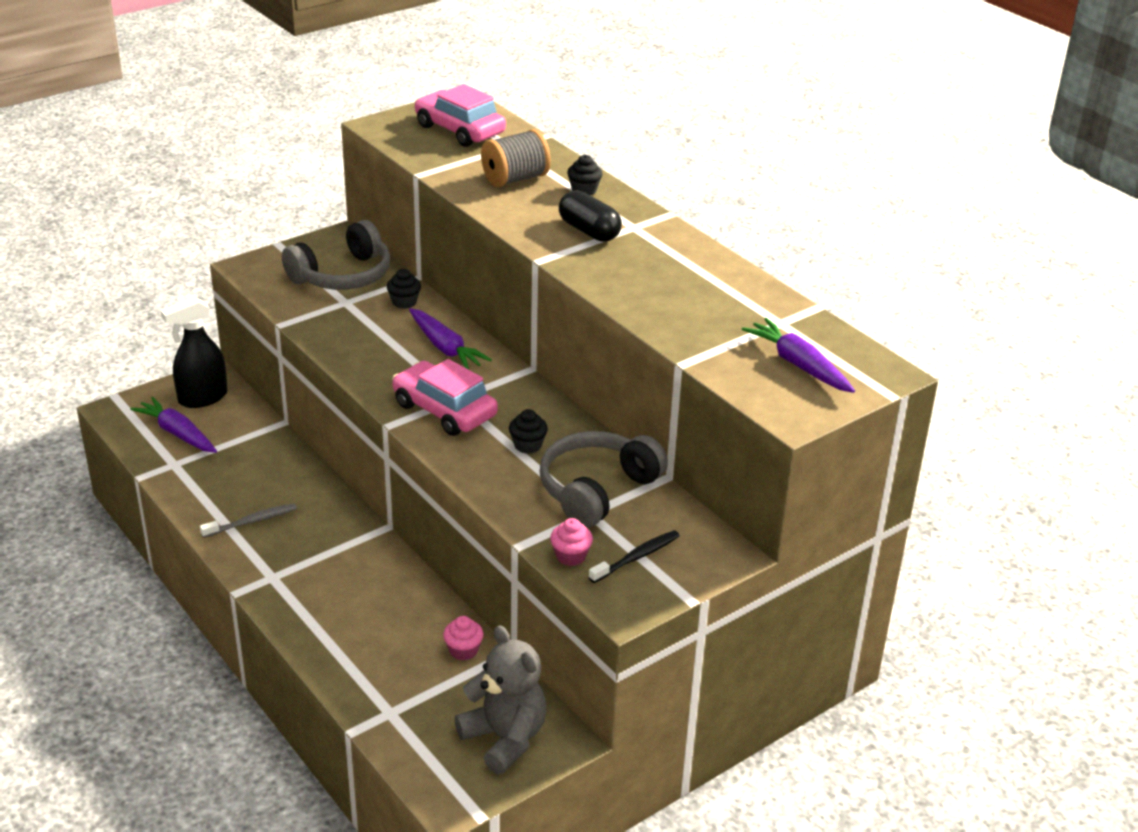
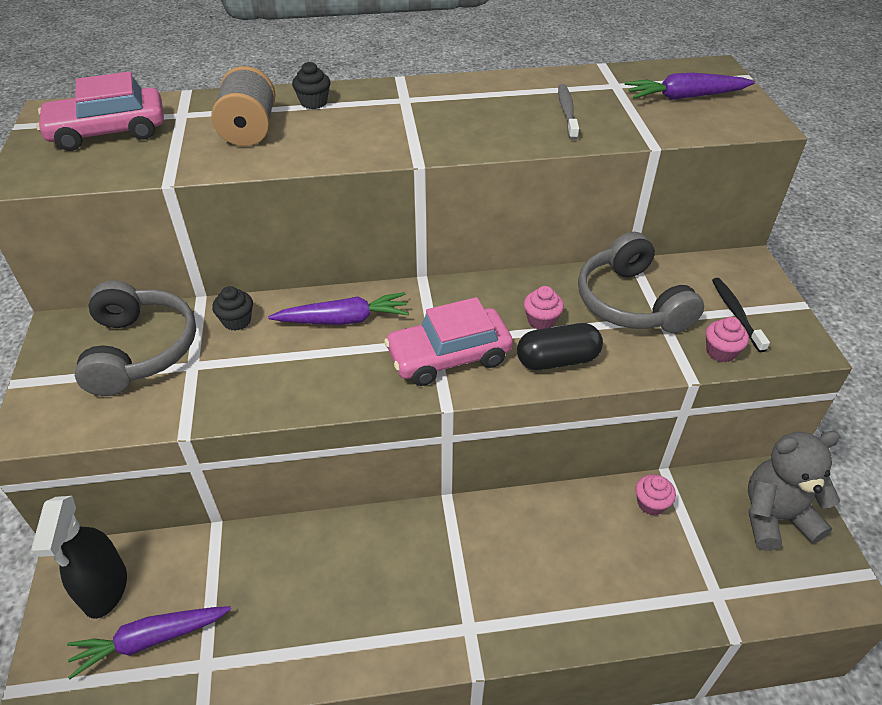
camera: 60 degrees left, 10 degrees up
(252, 521) = (366, 615): grey toothbrush -> grey toothbrush (567, 112)
(528, 445) = (541, 321): black cupcake -> pink cupcake
(589, 231) = (390, 122): black capsule -> black capsule (557, 360)

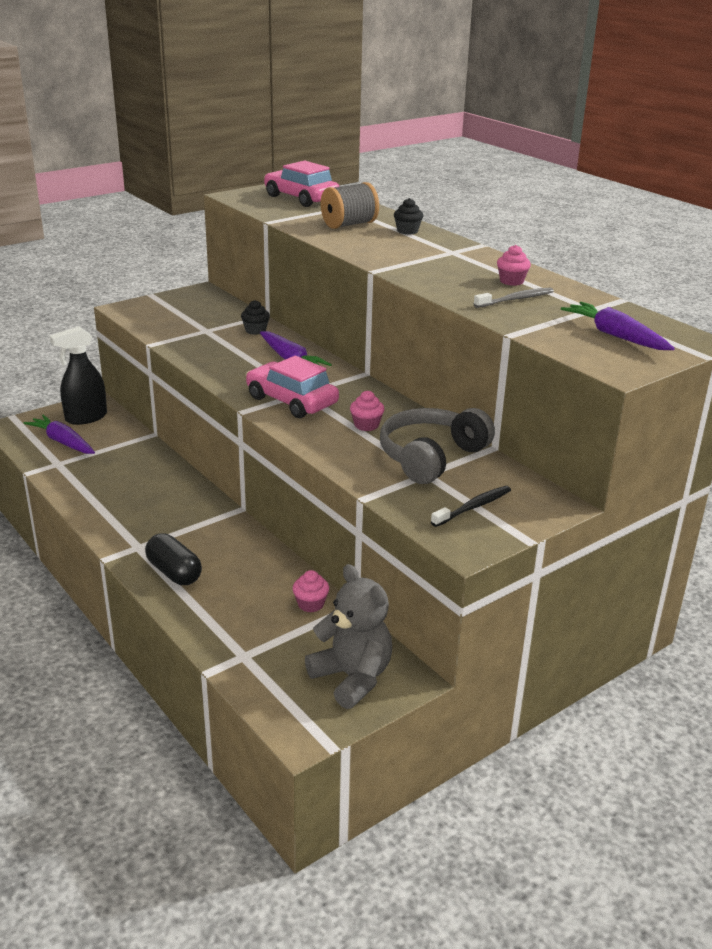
camera: 60 degrees right, 15 degrees down
(140, 350) = (204, 314): grey headphones -> none
(557, 360) = (328, 439): black capsule -> black capsule (174, 572)
(720, 352) = (412, 506): pink cupcake -> pink cupcake (511, 281)

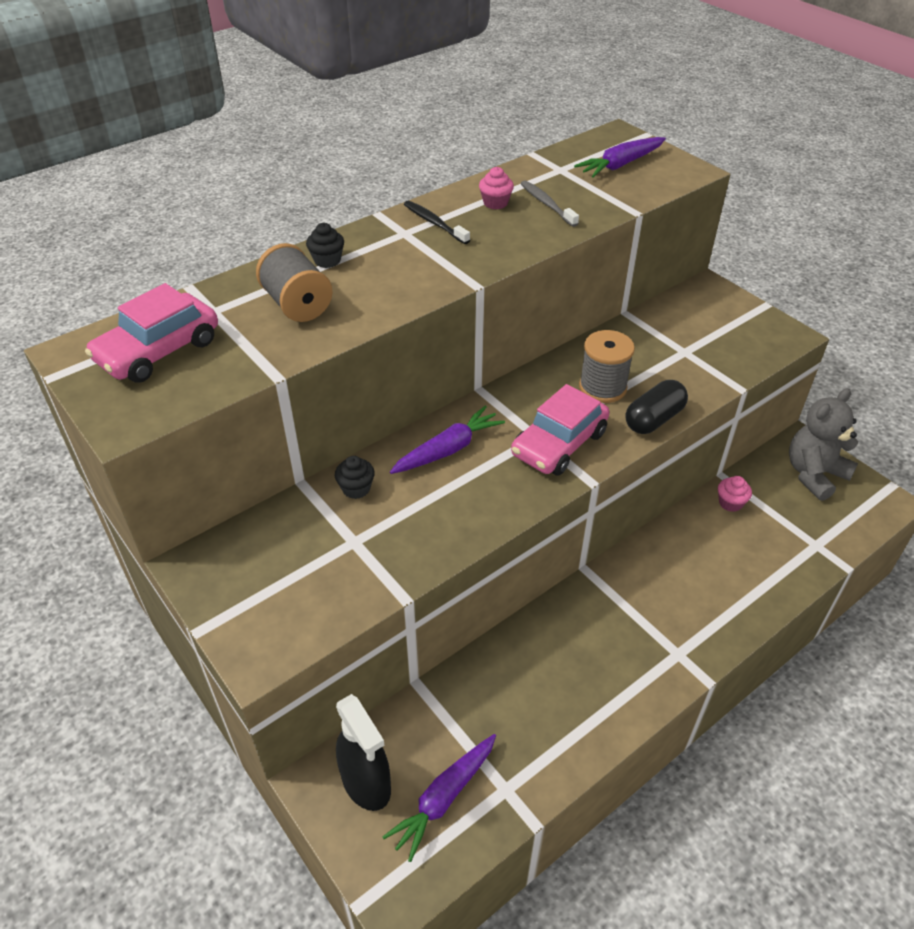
camera: 90 degrees left, 15 degrees up
(174, 572) = (715, 613): black capsule -> black capsule (654, 419)
(366, 425) = (602, 387): pink cupcake -> grey spool
(431, 457) = (654, 348): grey headphones -> none
(473, 507) = (730, 328): black toothbrush -> black toothbrush (434, 223)

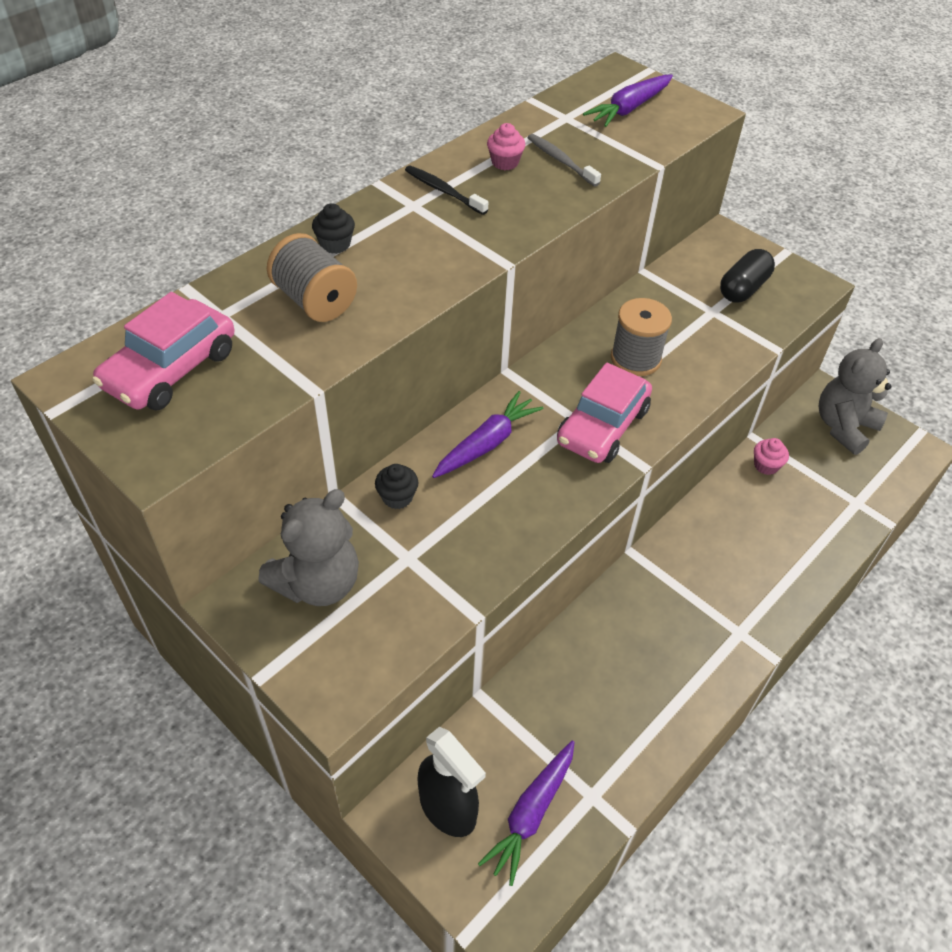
camera: 10 degrees left, 5 degrees up
(268, 555) = (318, 583): none -> grey teddy bear
(654, 419) = (695, 390): black capsule -> black capsule (743, 288)

